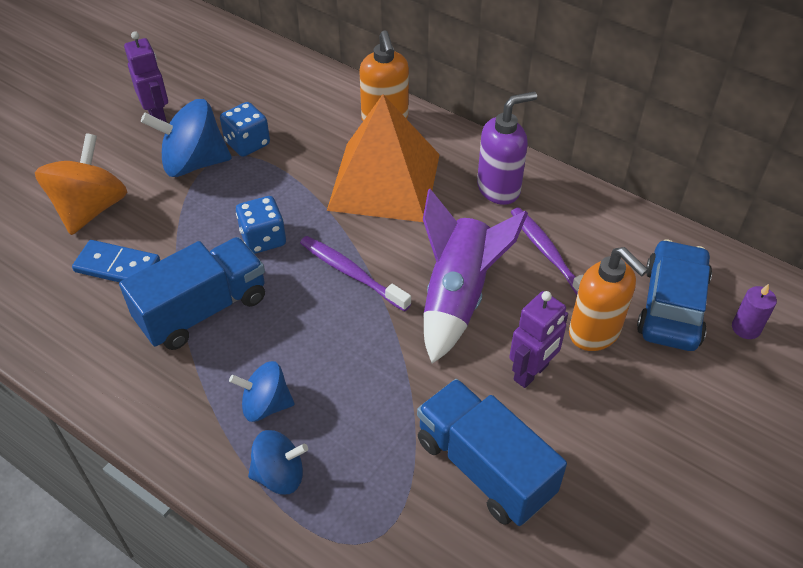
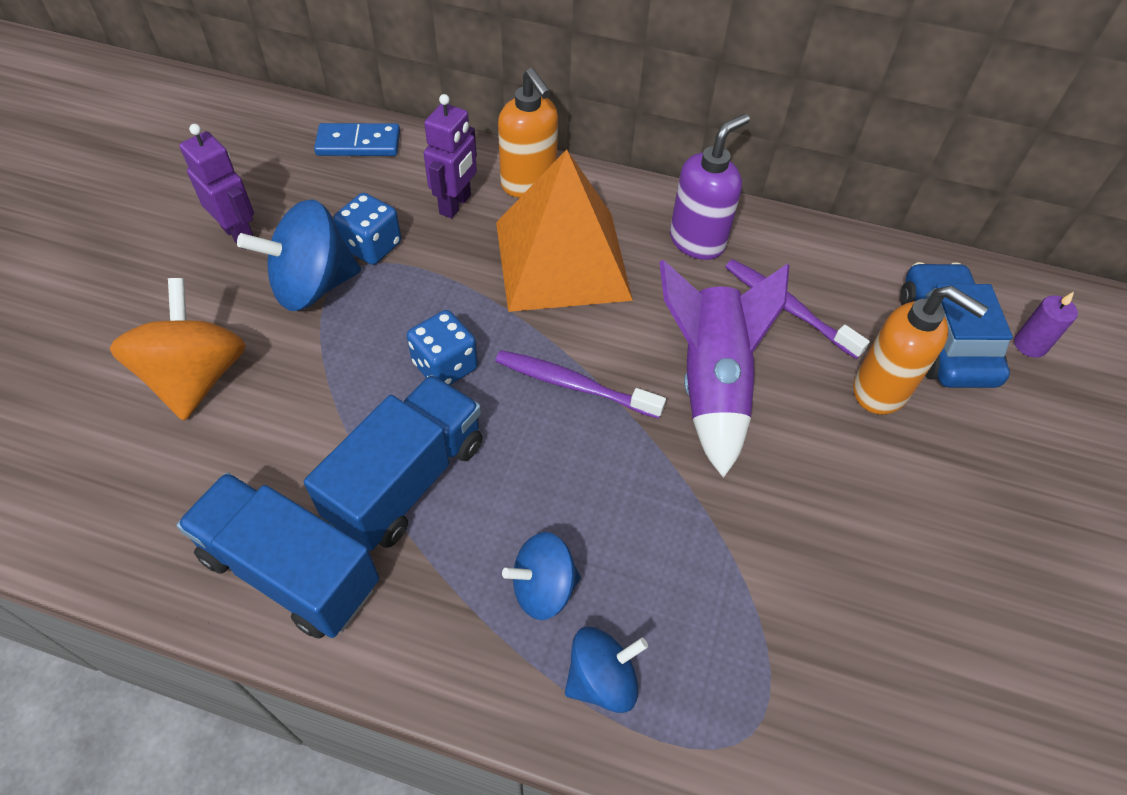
camera: 20 degrees left, 5 degrees up
(117, 266) = (266, 449): blue domino -> blue domino (358, 143)
(484, 467) = (839, 593): blue truck -> blue truck (291, 571)
(531, 373) = (836, 457): purple robot -> purple robot (456, 205)

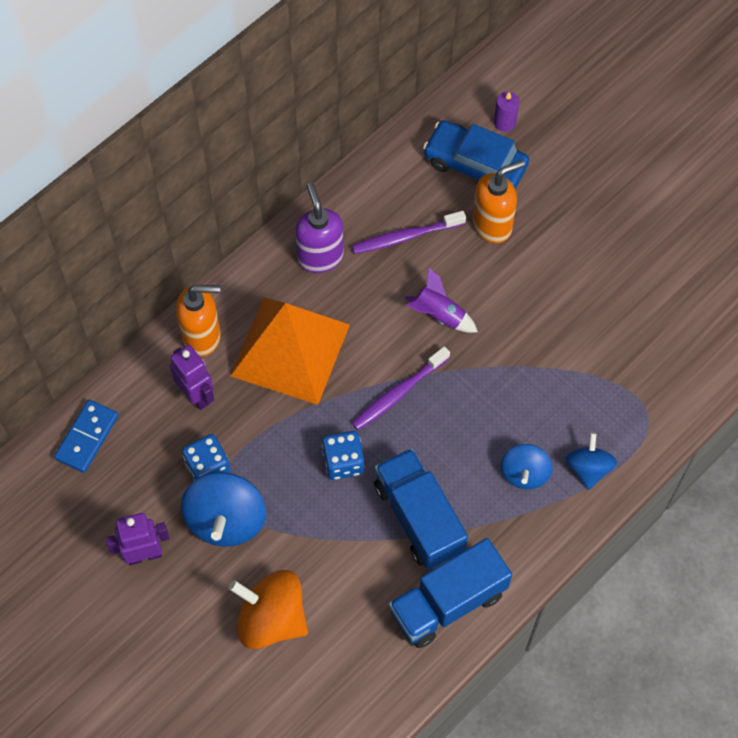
camera: 60 degrees left, 10 degrees up
(711, 384) = (439, 315): purple rocket -> purple rocket, size x0.57

